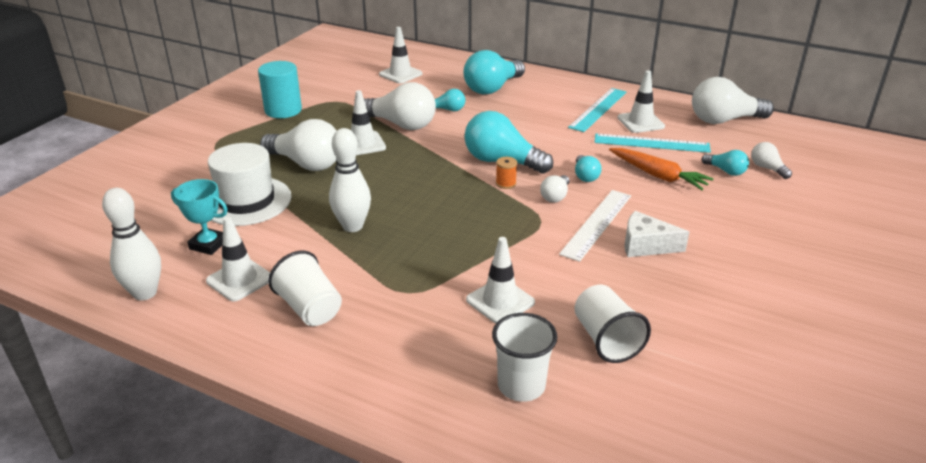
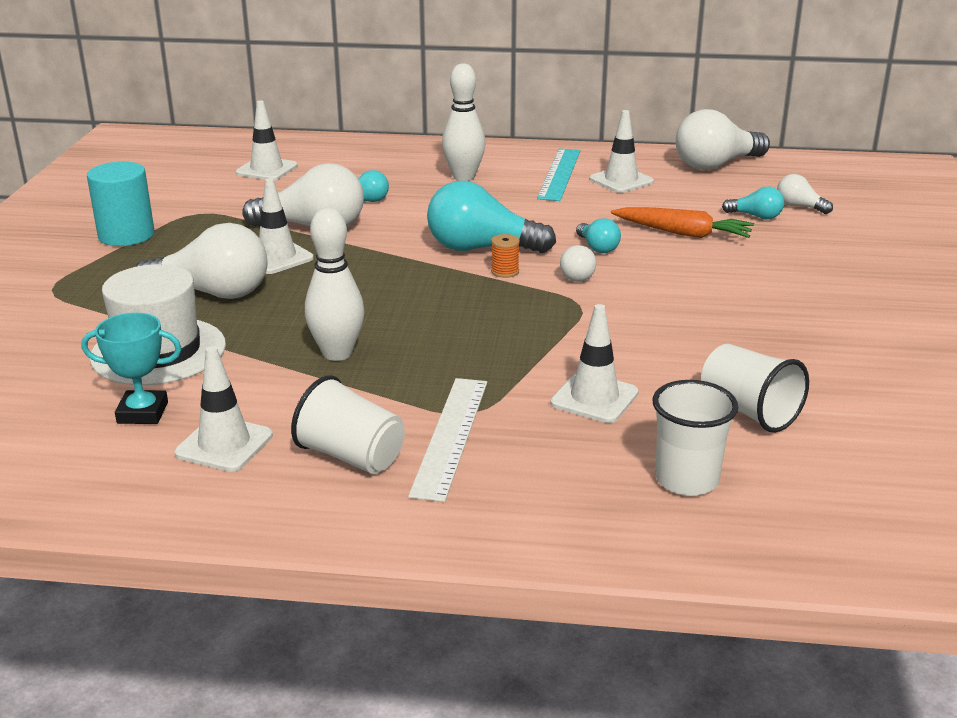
camera: 20 degrees left, 5 degrees down
(145, 293) = (91, 489): white bowling pin -> white bowling pin (464, 177)
(492, 88) = (406, 169): turquoise light bulb -> none
(597, 224) = (649, 295): white ruler -> white ruler (451, 436)
(646, 245) = (722, 307): white cheese -> none
(651, 143) = (650, 201): turquoise ruler -> none

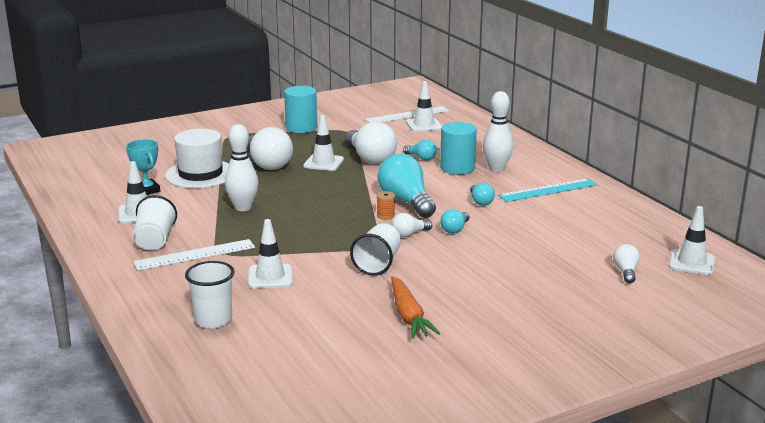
camera: 55 degrees right, 5 degrees down
(217, 167) = (407, 115): none -> white ruler
(428, 193) = (457, 168): none -> turquoise cylinder
(621, 180) = (569, 209): white traffic cone -> white traffic cone (691, 262)
(683, 233) = (516, 247): orange carrot -> orange carrot (408, 316)
(716, 165) = (653, 229): white light bulb -> none
(749, 411) = (303, 320): white cup -> white cup (377, 264)
(756, 216) = (583, 262): turquoise light bulb -> turquoise light bulb (480, 201)

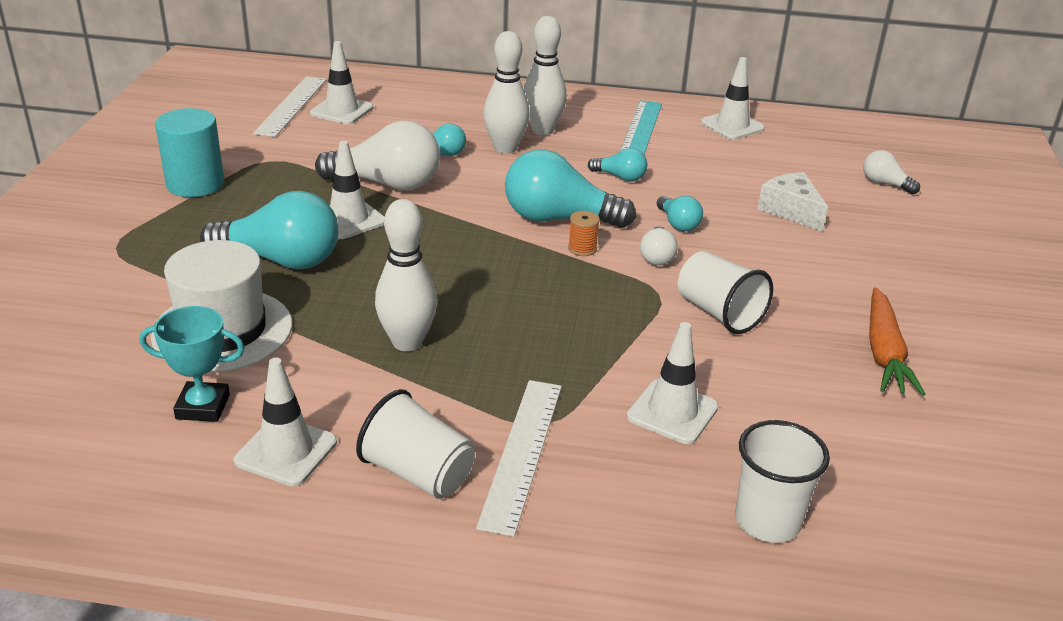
camera: 55 degrees left, 10 degrees up
(268, 164) = (281, 260): white light bulb -> turquoise light bulb
(408, 316) = (884, 352): orange carrot -> orange carrot turned 75 degrees clockwise
(457, 168) = (505, 148): turquoise cylinder -> white bowling pin
(530, 254) = (791, 211): none -> white cheese
(691, 262) = (894, 146): white traffic cone -> white traffic cone (732, 126)

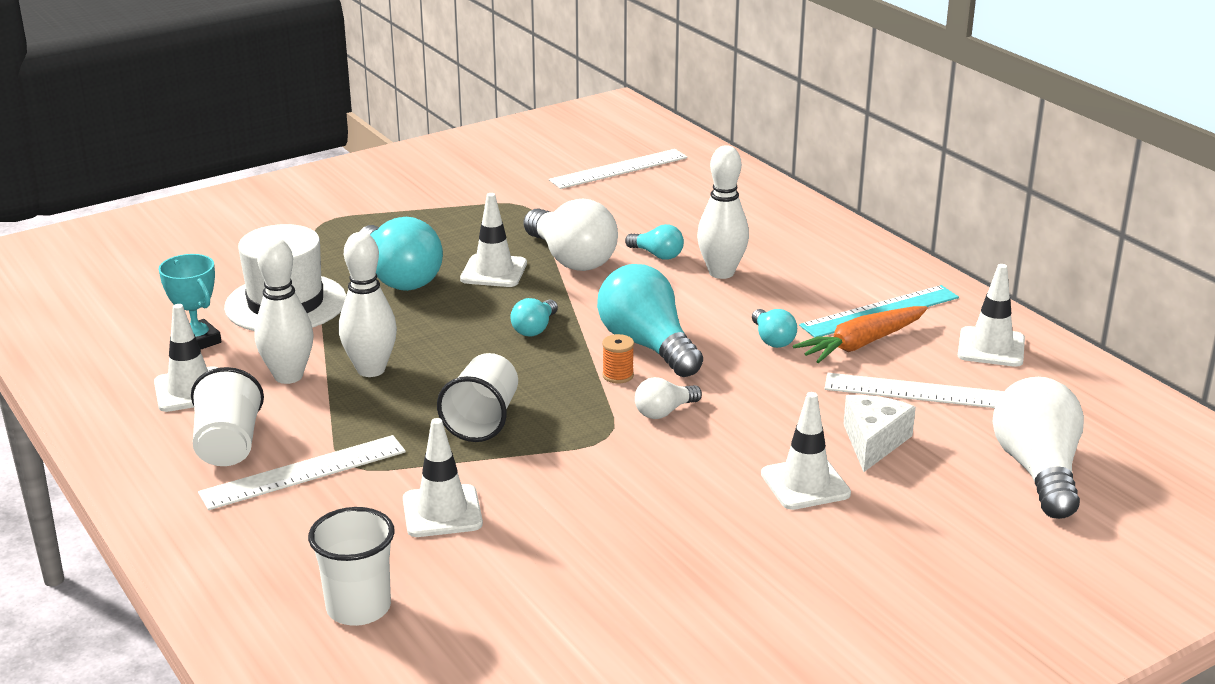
camera: 50 degrees right, 5 degrees down
(195, 184) = (443, 201): turquoise cylinder -> none
(342, 110) = (650, 188): white traffic cone -> white traffic cone (805, 484)
(542, 130) = (787, 272): white bowling pin -> white bowling pin (288, 376)
(678, 224) = (739, 398): turquoise light bulb -> turquoise light bulb (535, 329)
(718, 313) = (622, 475): white cup -> white cup (482, 420)
(754, 169) = (921, 392): none -> white ruler
(884, 184) = (1037, 471): white light bulb -> white light bulb, size x2.01
(884, 352) = (693, 580): orange carrot -> orange carrot (861, 344)

